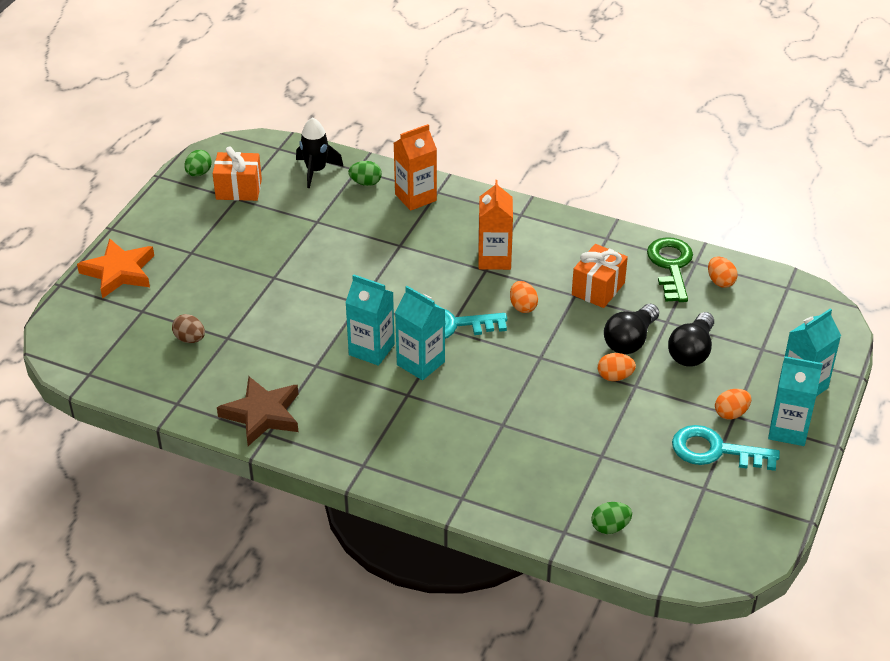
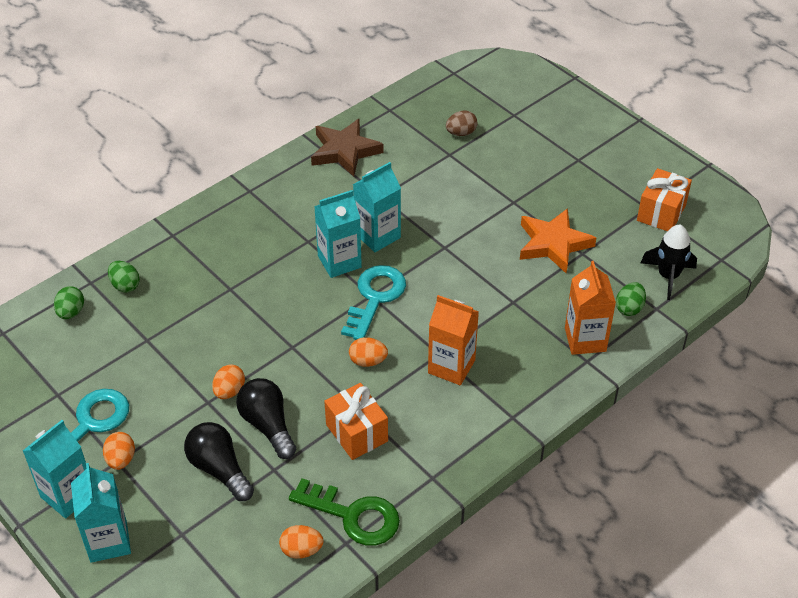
camera: 115 degrees right, 5 degrees up
(119, 272) = (573, 112): orange star -> orange star (553, 244)
(199, 173) = (701, 192): green egg -> green egg (125, 285)

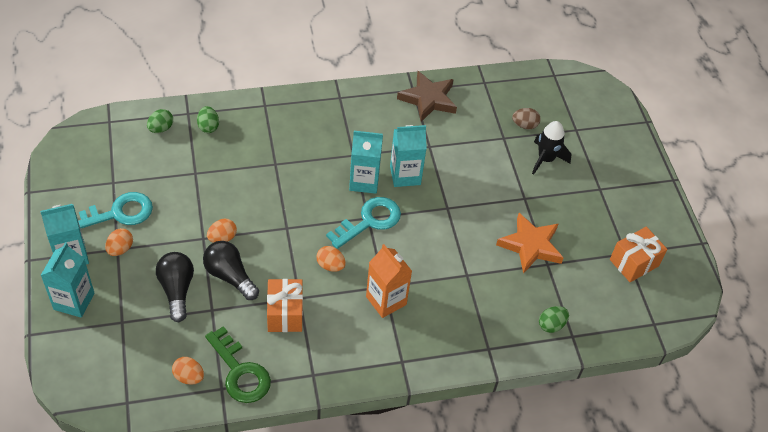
camera: 25 degrees right, 5 degrees up
(268, 425) = (230, 276): black light bulb -> black light bulb turned 45 degrees counterclockwise
(585, 339) = (499, 332): orange carton -> none
(668, 276) = (601, 316): black rocket -> black rocket (545, 159)

